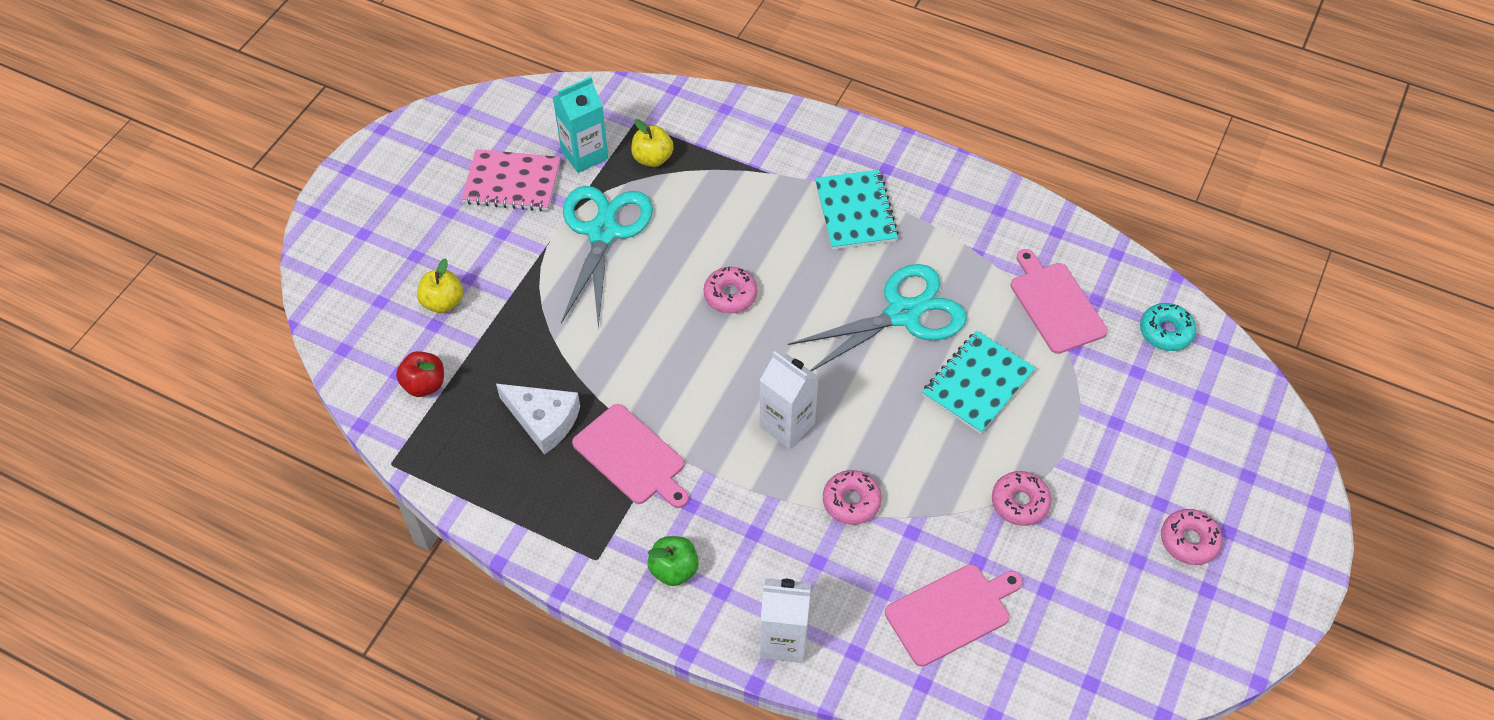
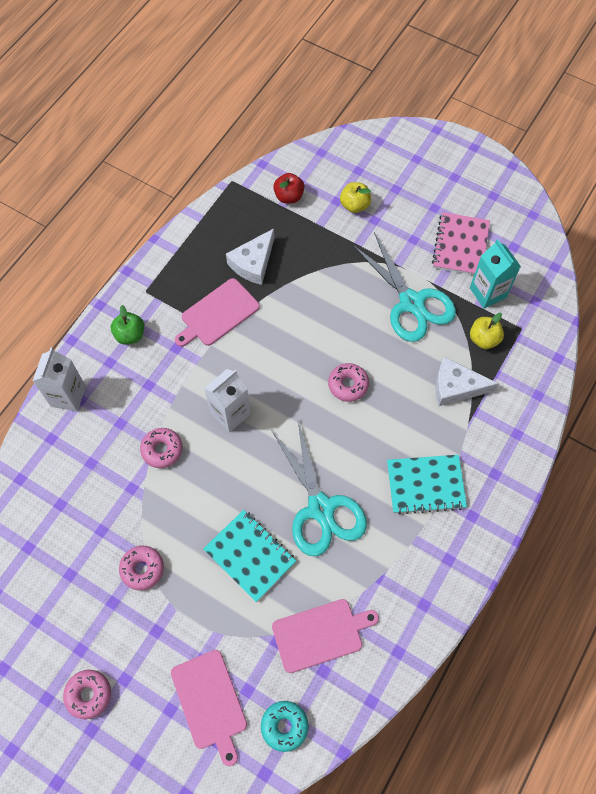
camera: 95 degrees right, 10 degrees up
(603, 232) = (411, 303): turquoise scissors -> turquoise scissors turned 45 degrees clockwise
(722, 185) = (456, 387): none -> white cheese
(951, 612) = (66, 505): pink cutting board -> pink cutting board (210, 702)

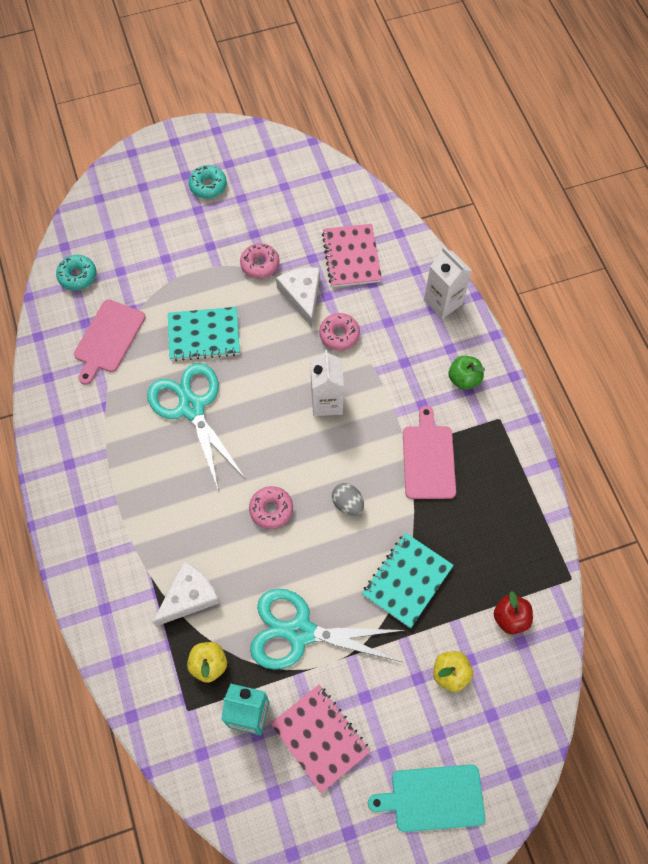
camera: 130 degrees right, 0 degrees up
(75, 499) = (351, 257): none -> pink notebook
(88, 694) = (208, 186): pink donut -> turquoise donut
(210, 702) = (135, 246): pink cutting board -> none
(253, 263) = (458, 526): white cheese -> white cheese (302, 296)
(298, 340) = (347, 504): none -> grey egg
(321, 508) = (191, 407): turquoise scissors -> turquoise scissors turned 45 degrees clockwise
(425, 485) = (136, 497): turquoise notebook -> turquoise notebook (407, 580)
(433, 168) = (433, 798): none -> turquoise cutting board

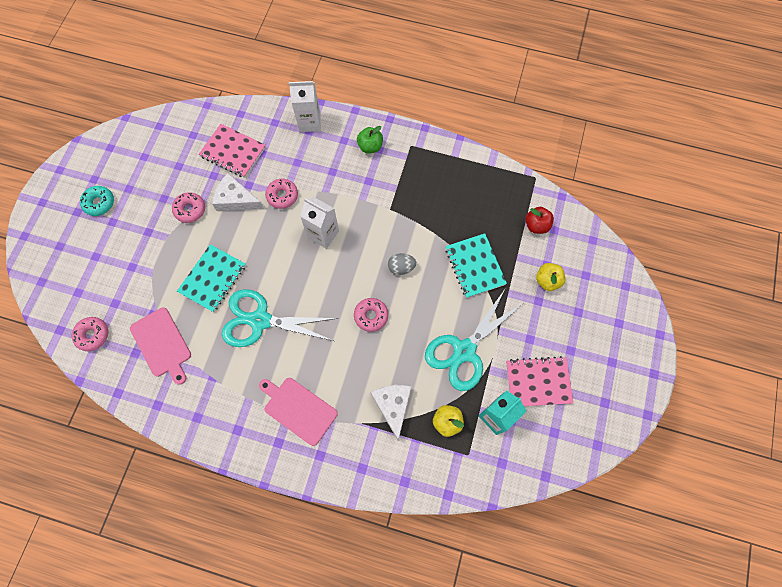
camera: 55 degrees left, 5 degrees up
(77, 276) = (93, 335): turquoise donut -> pink donut
(428, 459) = (406, 202): pink cutting board -> pink cutting board (298, 409)
(433, 798) = (613, 340): turquoise cutting board -> none

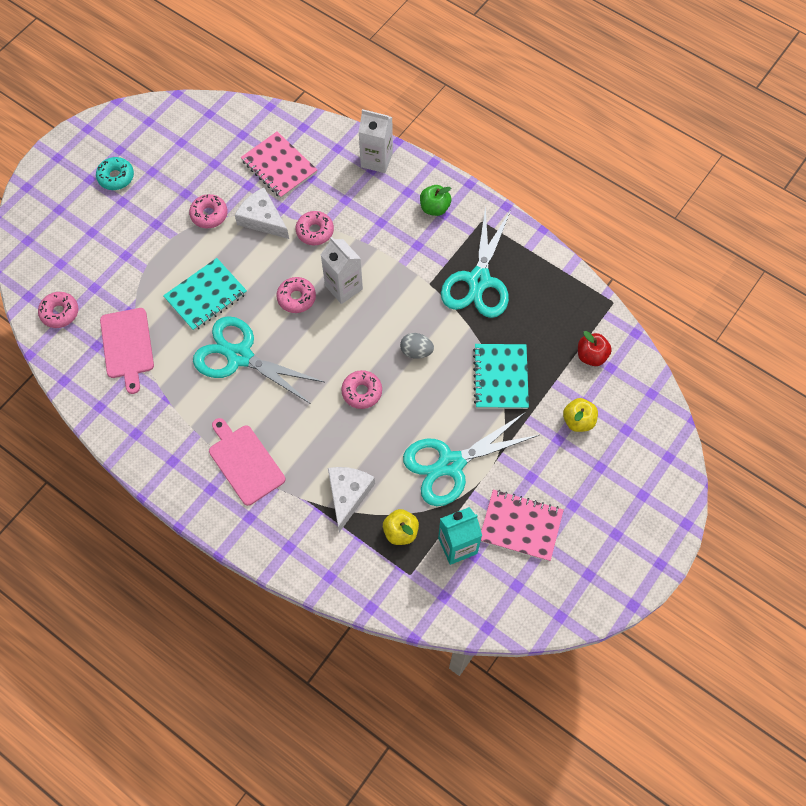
camera: 20 degrees right, 5 degrees down
(288, 256) = (296, 298): none -> pink donut
(427, 194) = (478, 281): none -> turquoise scissors

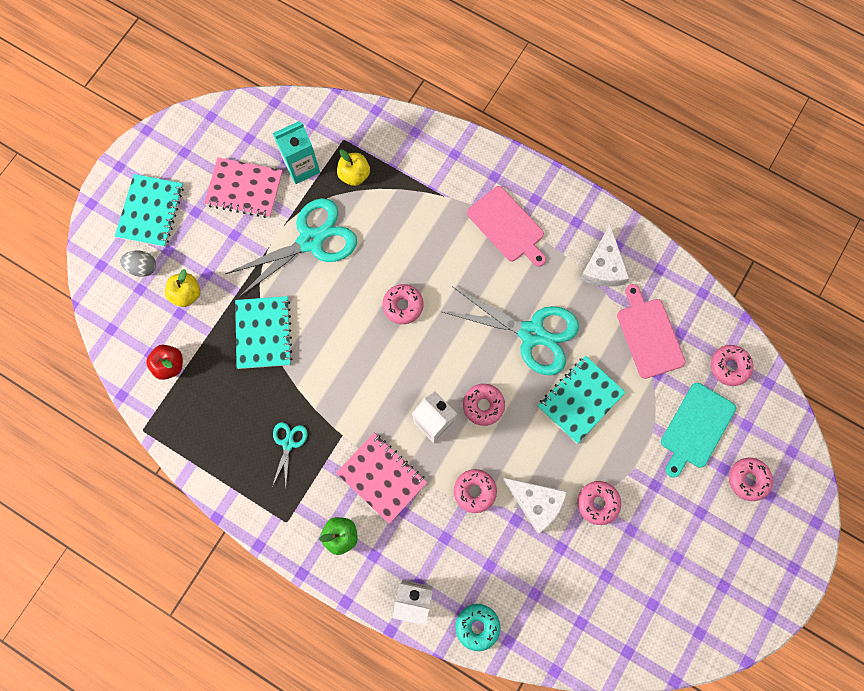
camera: 175 degrees right, 10 degrees up
(73, 222) = (748, 479): none -> pink donut
(106, 265) = (696, 428): none -> turquoise cutting board
(116, 177) = (716, 545): turquoise donut -> turquoise donut (477, 626)
(279, 166) = (529, 578): pink notebook -> pink notebook (382, 477)
(348, 494) = (406, 204): white cheese -> white cheese (603, 266)
(416, 351) = (351, 354): grey egg -> grey egg (143, 267)
(478, 281) = (288, 443): turquoise scissors -> turquoise scissors, size x0.47
(620, 509) = (151, 211): none -> turquoise notebook

